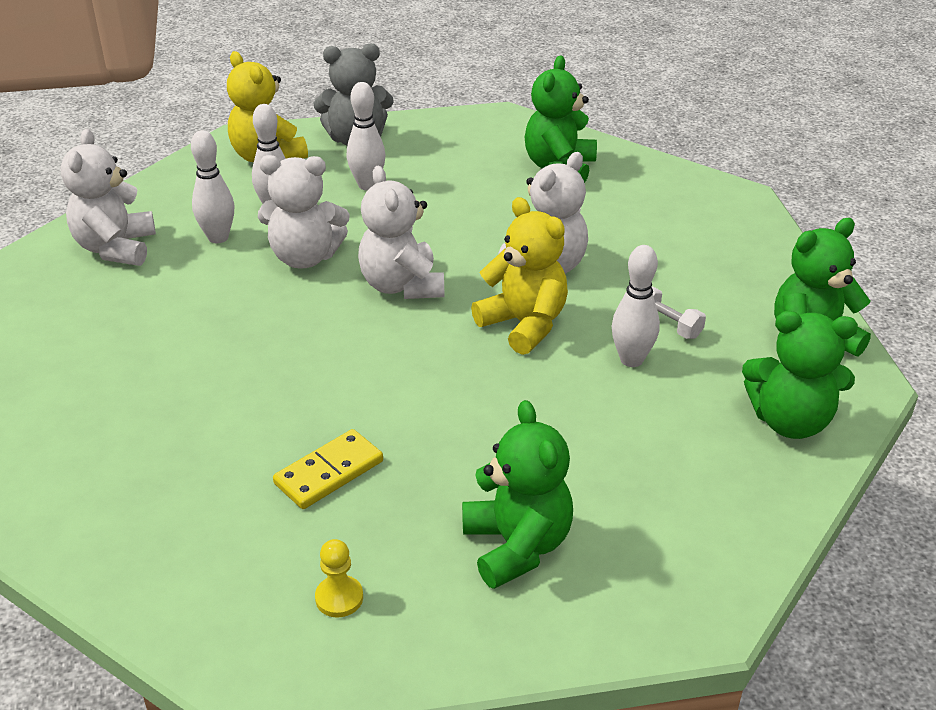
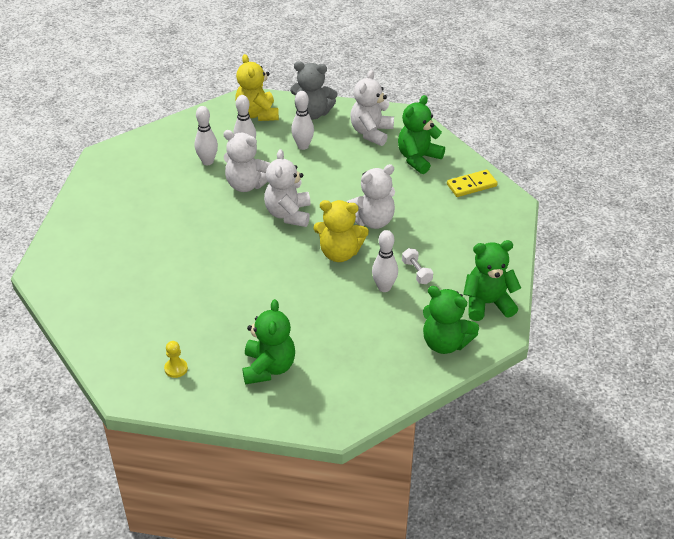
camera: 20 degrees right, 5 degrees up
(116, 248) = (153, 156): white teddy bear -> white teddy bear (371, 133)
(329, 473) = (200, 308): yellow domino -> yellow domino (471, 185)
(524, 324) = (340, 253): yellow teddy bear -> yellow teddy bear turned 120 degrees clockwise

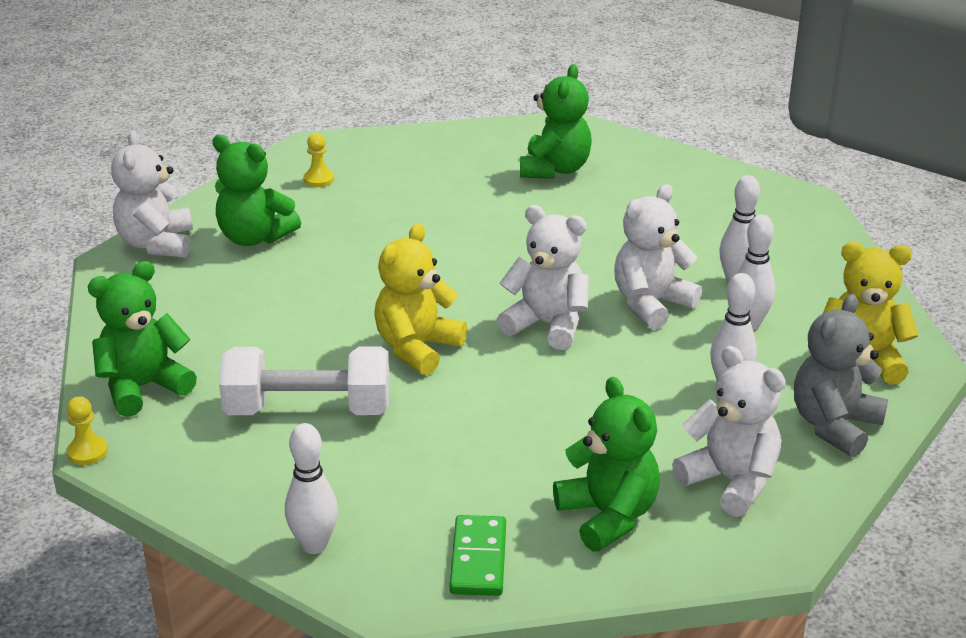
camera: 115 degrees right, 10 degrees down
(372, 221) = (468, 403): white teddy bear -> white teddy bear (157, 244)
(384, 287) = (305, 367): white bowling pin -> white bowling pin (314, 545)
(416, 272) = (308, 409): white dumbbell -> white dumbbell, size x2.24
(471, 185) = (478, 559): yellow domino -> green domino
(487, 304) = (173, 458): green teddy bear -> green teddy bear (555, 169)
(508, 338) = (87, 452): none -> yellow pawn

